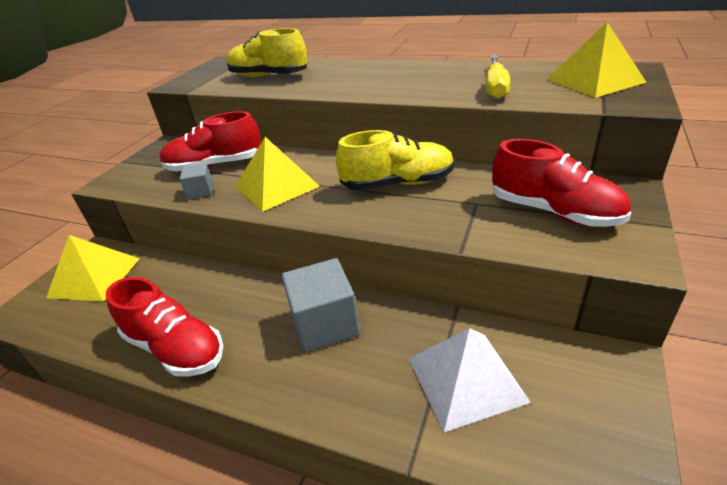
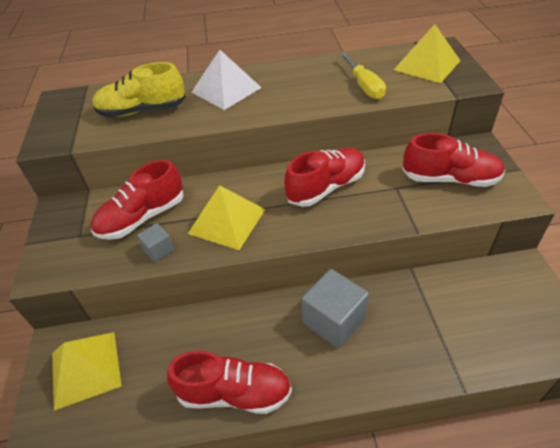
camera: 30 degrees left, 10 degrees up
(398, 184) = (326, 187): yellow shoe -> red shoe
(465, 379) = (453, 317): white pyramid -> white pyramid (226, 90)

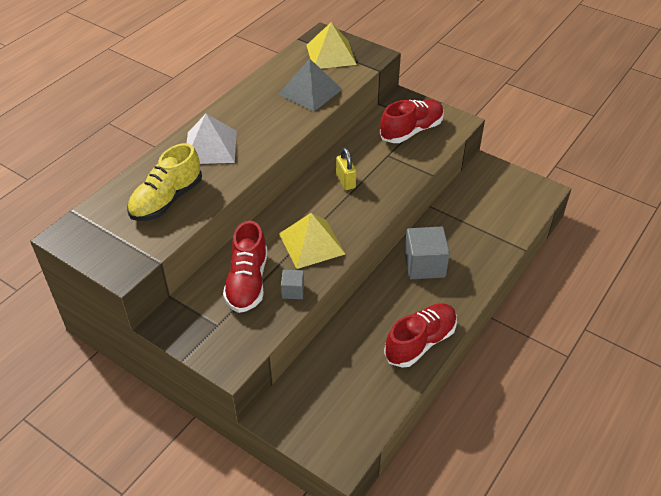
camera: 50 degrees left, 0 degrees up
(85, 368) = (314, 408): yellow pyramid -> none
(326, 187) = (345, 181): red shoe -> yellow padlock
(364, 86) = (310, 91): yellow screwdriver -> grey pyramid

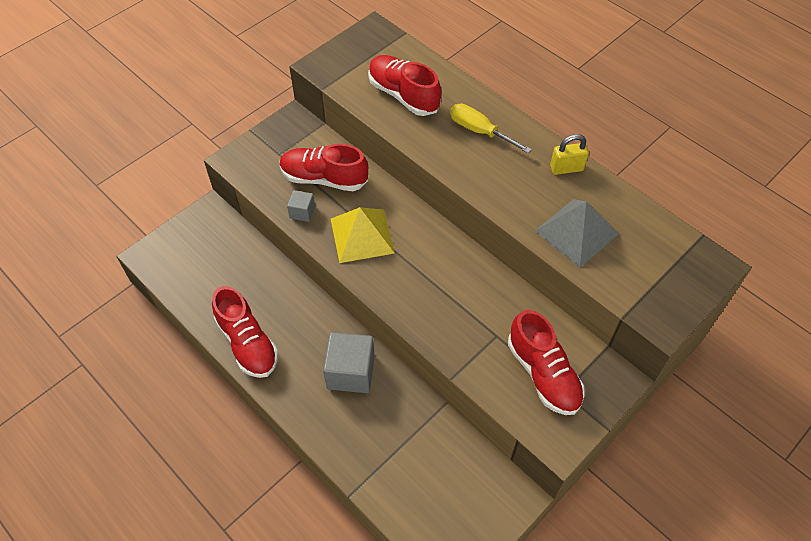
camera: 100 degrees right, 10 degrees up
(167, 200) = (403, 95): yellow shoe -> red shoe
(210, 147) = (480, 131): white pyramid -> yellow screwdriver
(331, 54) = (662, 267): yellow pyramid -> none
(345, 181) = (454, 281): yellow padlock -> yellow padlock (566, 168)

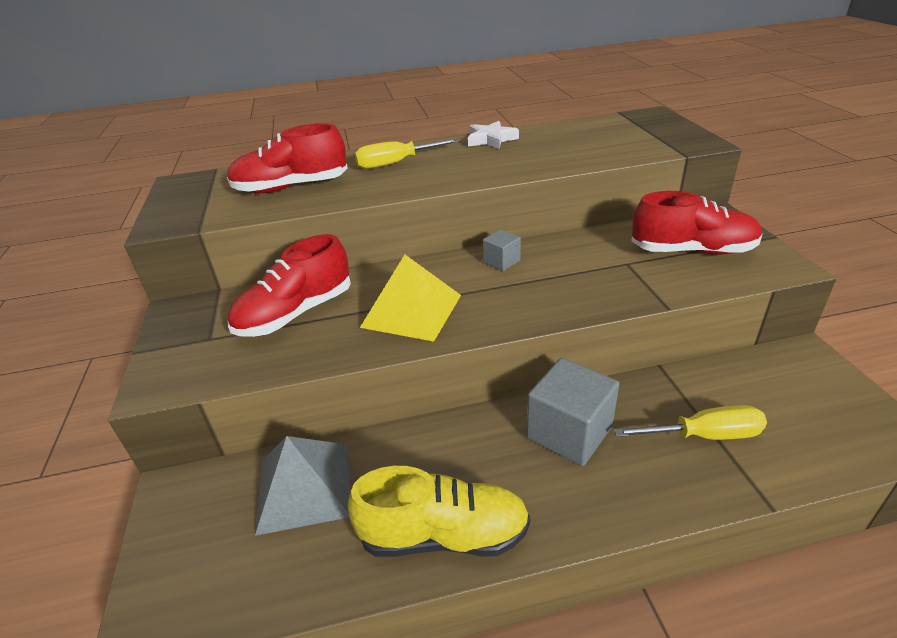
camera: 55 degrees left, 20 degrees down
(247, 343) = (444, 535): red shoe -> yellow shoe
(302, 212) = (322, 348): grey cube -> grey cube (501, 261)
(390, 446) = (703, 435): none -> yellow screwdriver
(566, 168) = (491, 139): yellow padlock -> white star
(576, 232) = (569, 151): grey pyramid -> grey pyramid (304, 487)

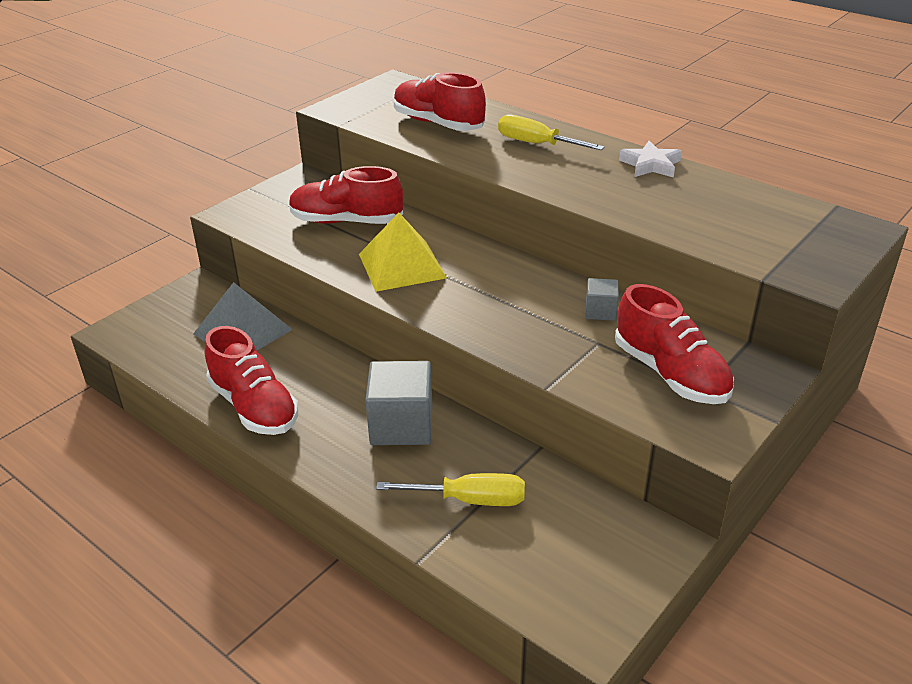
camera: 50 degrees right, 0 degrees up
(444, 535) = (254, 407): yellow shoe -> red shoe
(501, 261) = (519, 276): grey cube -> grey cube (600, 311)
(703, 435) = (469, 500): yellow screwdriver -> yellow screwdriver turned 45 degrees counterclockwise

